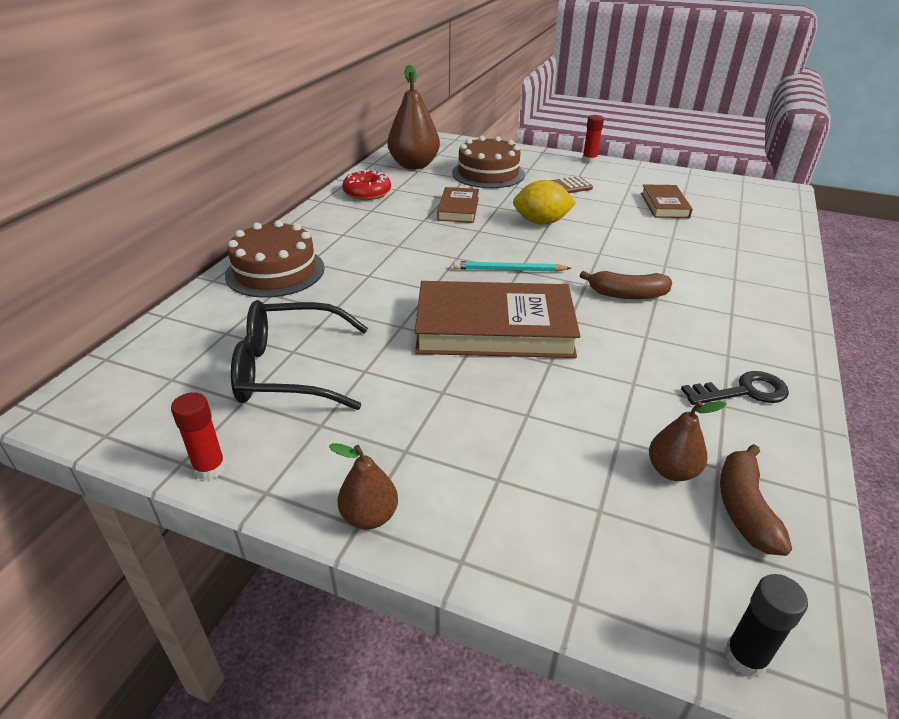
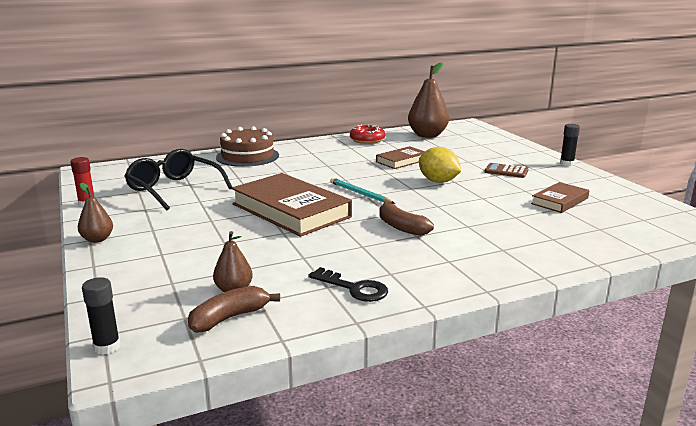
camera: 45 degrees right, 15 degrees down
(488, 173) = (466, 151): brown cake -> none
(589, 160) = (566, 163): red glue stick -> black glue stick

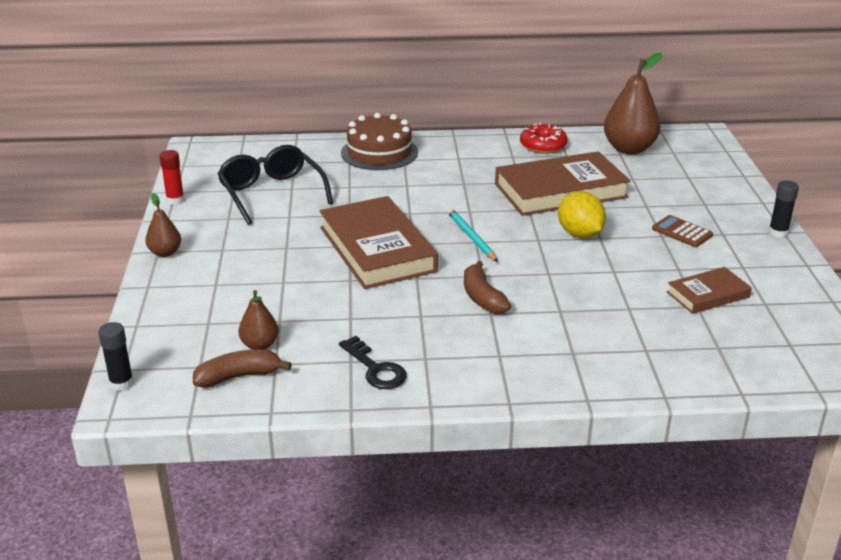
camera: 20 degrees right, 10 degrees up
(402, 161) = (560, 191): brown book -> brown book, size x1.93

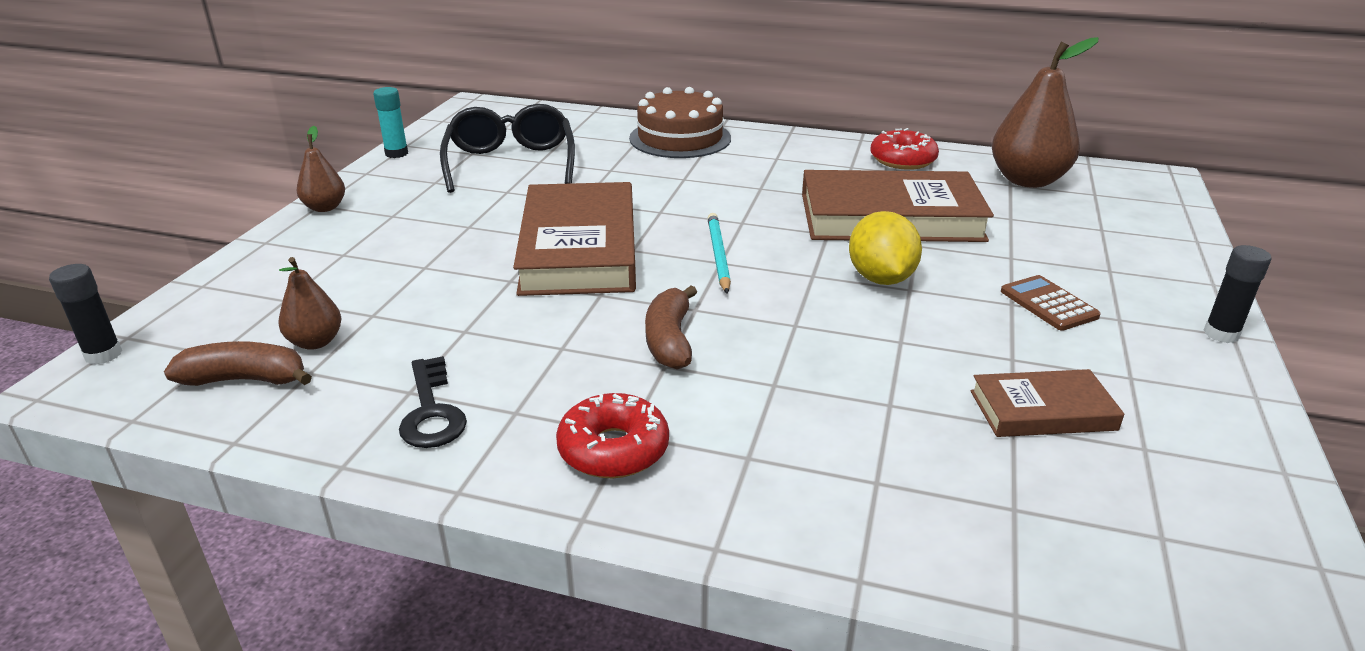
camera: 20 degrees right, 0 degrees up
(175, 200) = (396, 153): red glue stick -> turquoise glue stick
(498, 365) = (613, 449): none -> red donut

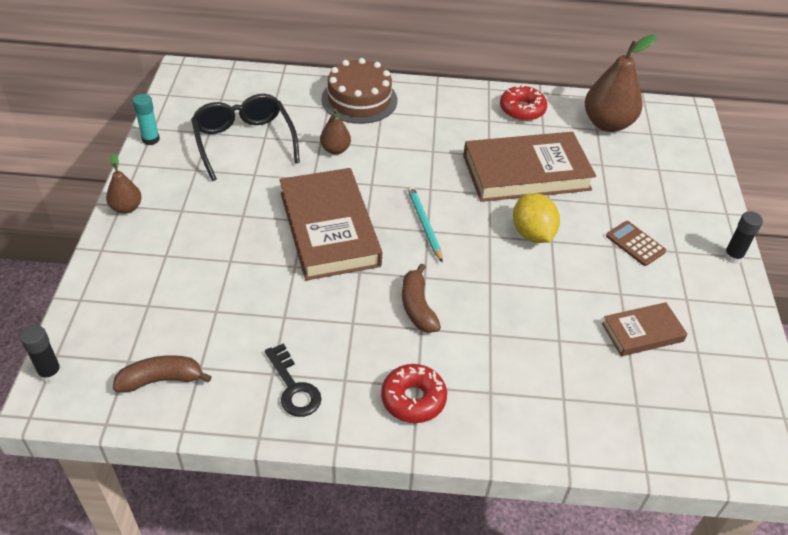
camera: 15 degrees left, 15 degrees up
(315, 342) = (190, 341): brown pear -> brown pear (335, 150)

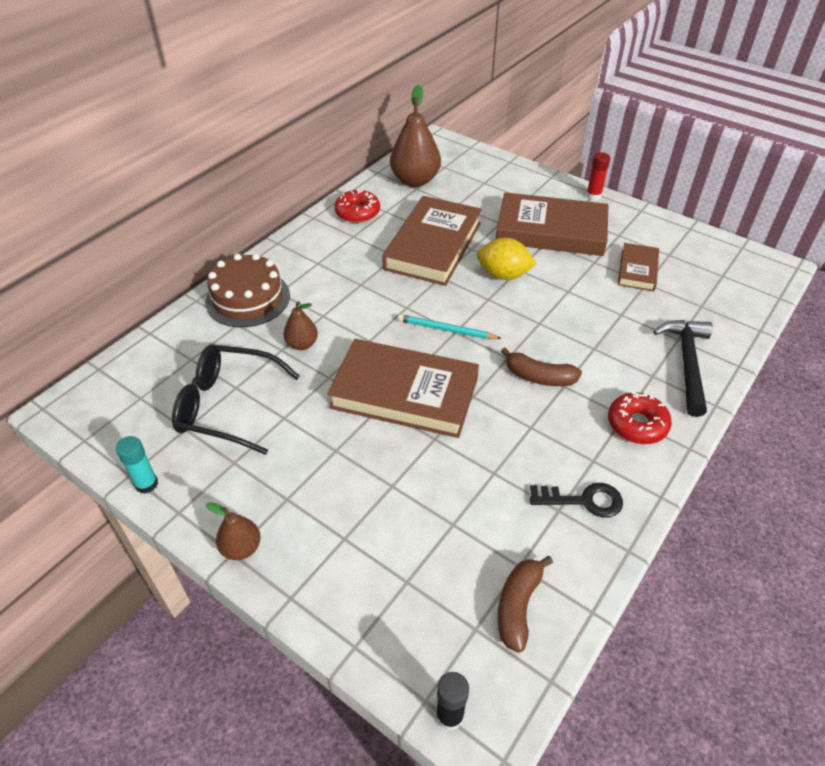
camera: 55 degrees left, 0 degrees up
(532, 416) = (687, 363): none -> black hammer
(635, 244) = (551, 231): brown calculator -> brown book
(732, 257) = (593, 195): black glue stick -> red glue stick

